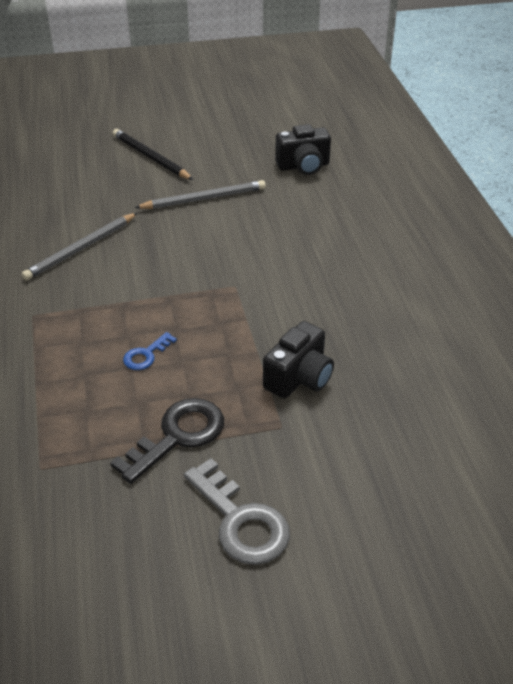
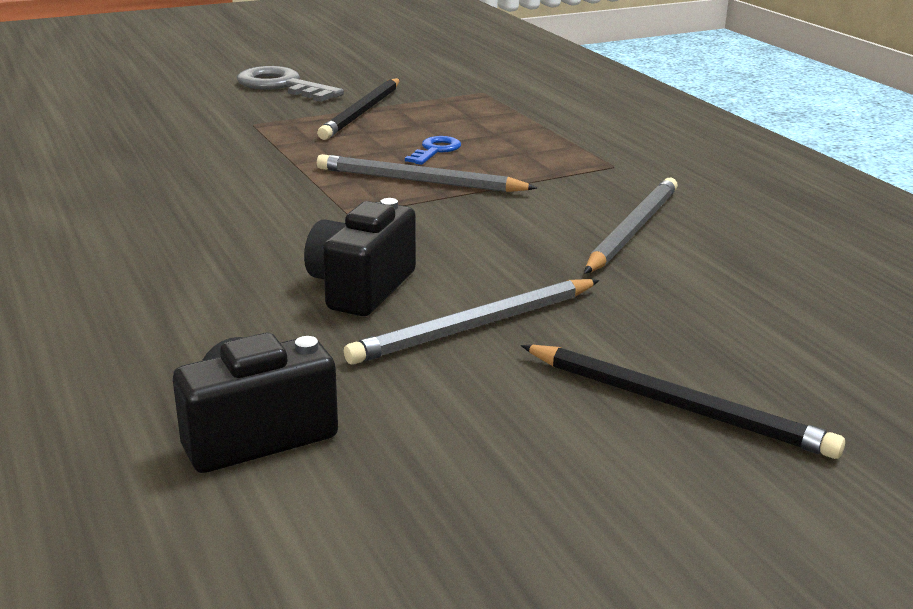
camera: 165 degrees right, 15 degrees down
(177, 315) = (419, 181): none -> grey pencil
(178, 436) = (362, 112): black key -> black pencil
(299, 378) = (236, 150): black camera -> black camera (361, 288)

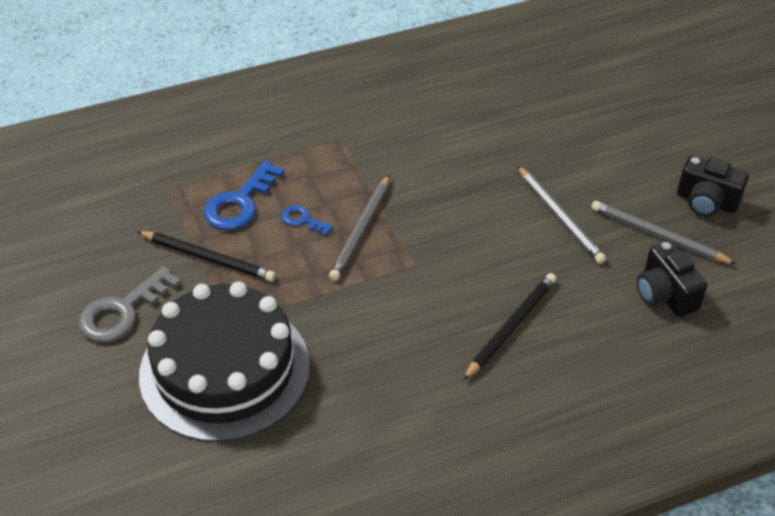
camera: 85 degrees left, 20 degrees up
(183, 126) = (225, 369): none -> black cake
(361, 288) = (519, 259): black camera -> black camera (706, 202)
(461, 121) = (240, 203): none -> blue key
(632, 230) = (442, 146): grey pencil -> grey pencil (658, 236)
(677, 405) = (624, 160): black pencil -> black pencil (511, 327)

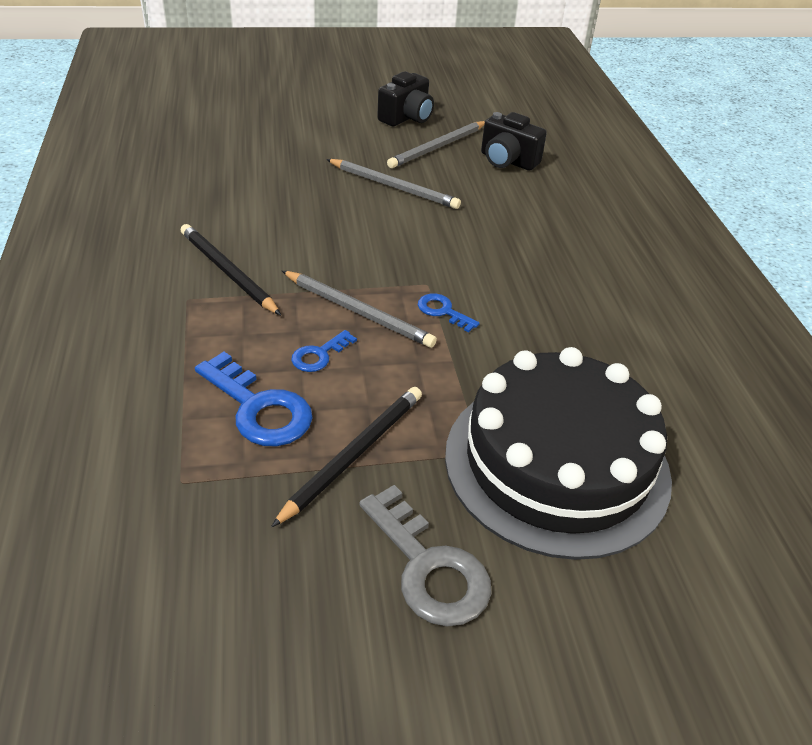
camera: 80 degrees left, 5 degrees down
(381, 280) = (443, 311): none -> blue key
(511, 327) = (528, 244): black pencil -> black pencil (227, 272)
(560, 217) = (394, 186): grey pencil -> grey pencil turned 45 degrees clockwise
(665, 294) = (507, 161): black camera -> black camera turned 45 degrees clockwise

